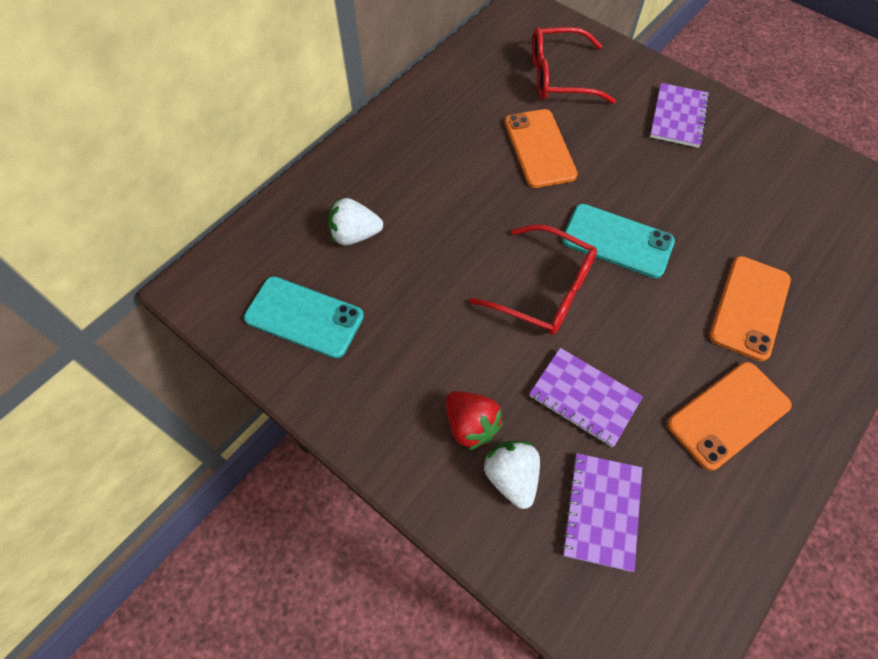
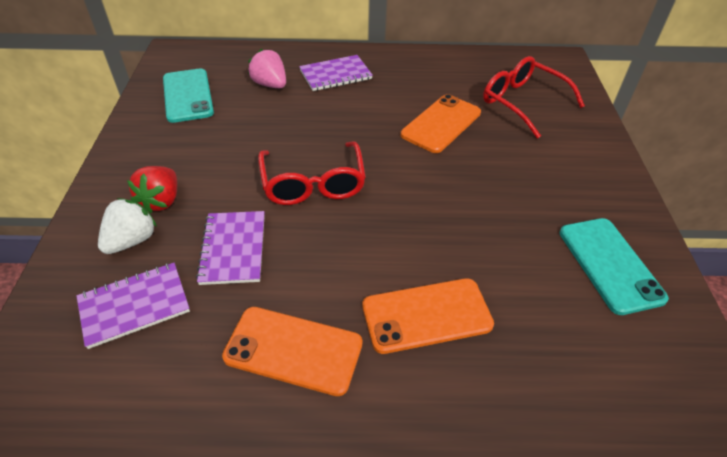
camera: 50 degrees right, 15 degrees down
(355, 235) = (270, 84): white strawberry -> pink strawberry
(617, 241) = (403, 201): turquoise phone -> turquoise phone (610, 264)
(678, 117) = (578, 179): purple notebook -> purple notebook (335, 75)

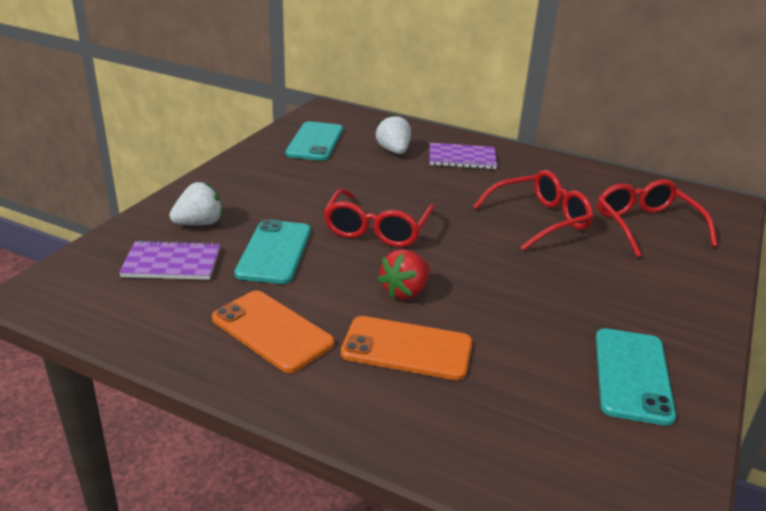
camera: 25 degrees right, 15 degrees down
(161, 201) = (241, 205): red strawberry -> red strawberry (405, 291)
(233, 248) = (274, 252): purple notebook -> turquoise phone
(270, 84) = (394, 151): pink strawberry -> white strawberry
(441, 124) = (539, 220): orange phone -> red glasses

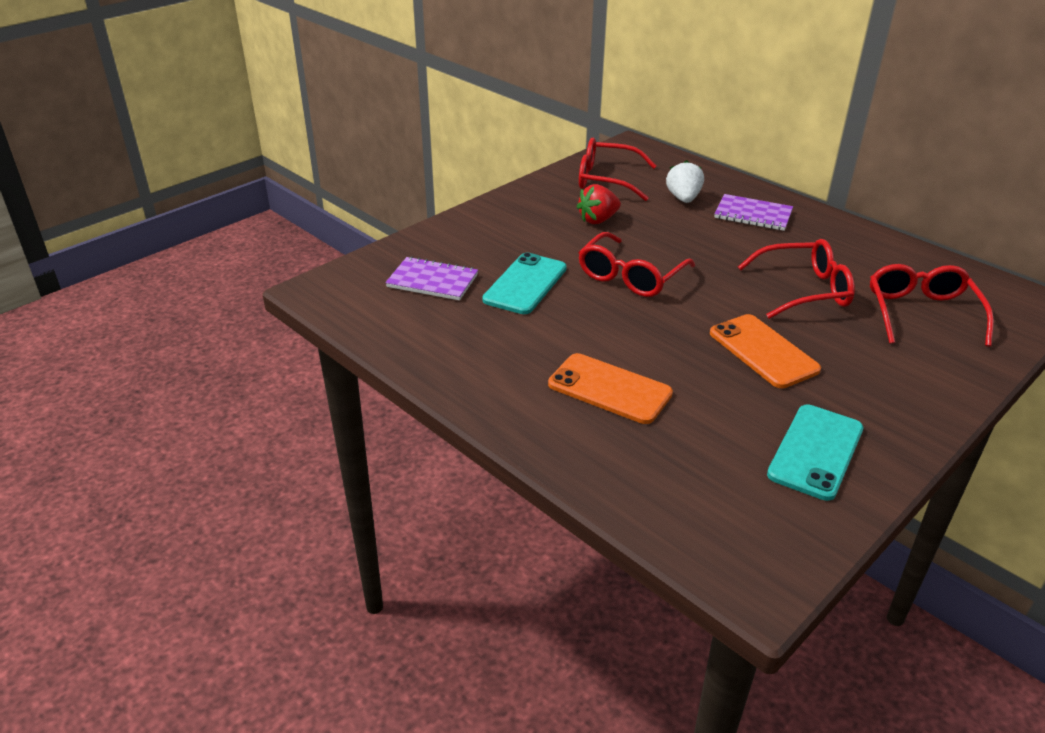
camera: 20 degrees right, 5 degrees up
(199, 223) = (468, 248): white strawberry -> none
(272, 331) = (497, 353): orange phone -> orange phone (763, 351)
(315, 142) = (606, 180): turquoise phone -> red glasses
(405, 291) = (631, 339): red strawberry -> red strawberry (598, 220)

